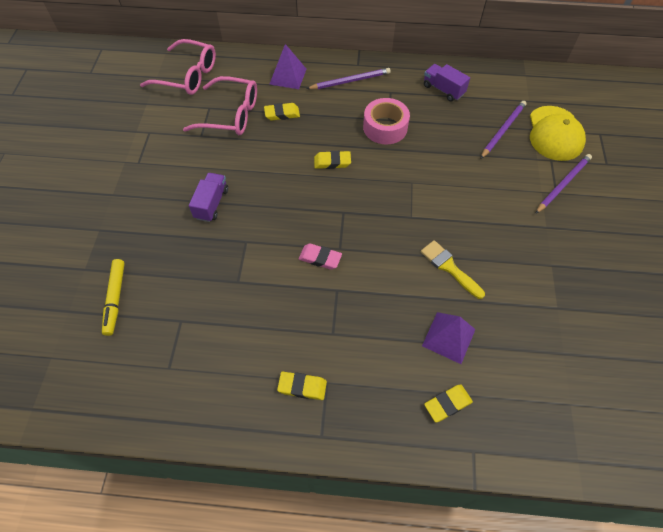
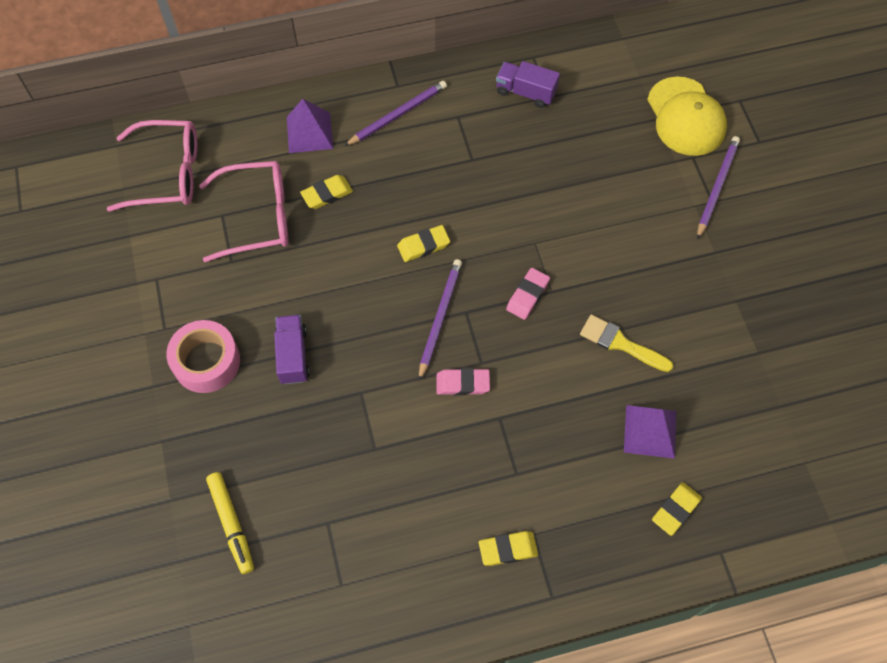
camera: 20 degrees left, 5 degrees up
(385, 127) = (471, 173): pink tape -> pink tape (206, 361)
(392, 214) = (527, 295): none -> pink eraser
(503, 130) = (621, 131): purple pencil -> purple pencil (440, 318)

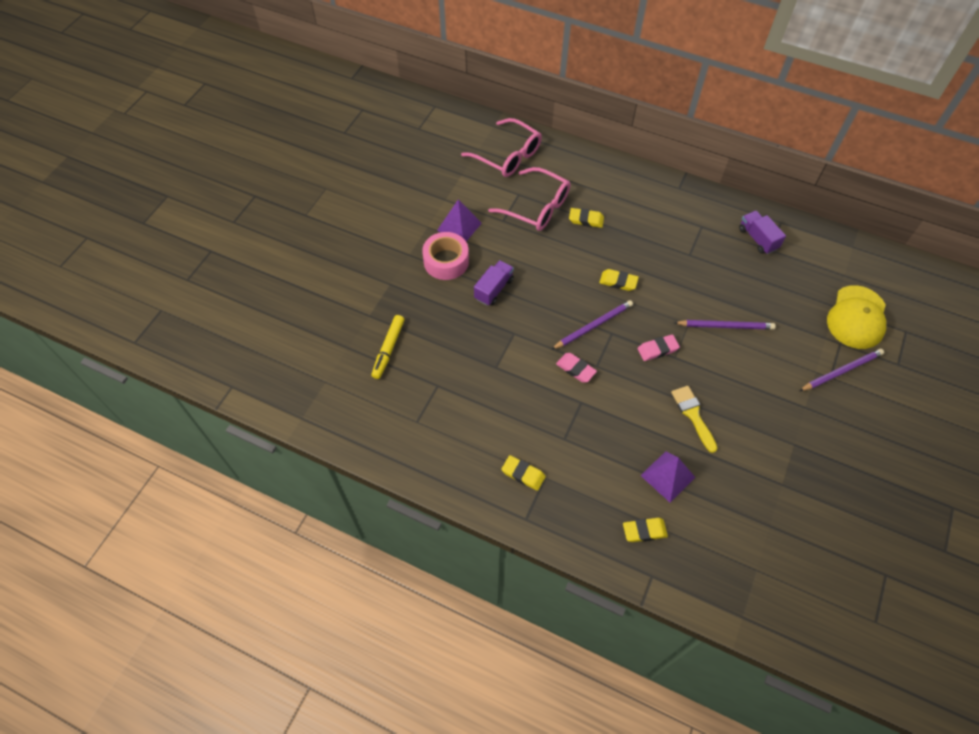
camera: 40 degrees right, 5 degrees down
(309, 132) = (604, 182): purple pyramid -> purple pyramid (459, 226)
(398, 115) = (665, 203): purple pencil -> purple pencil (725, 326)

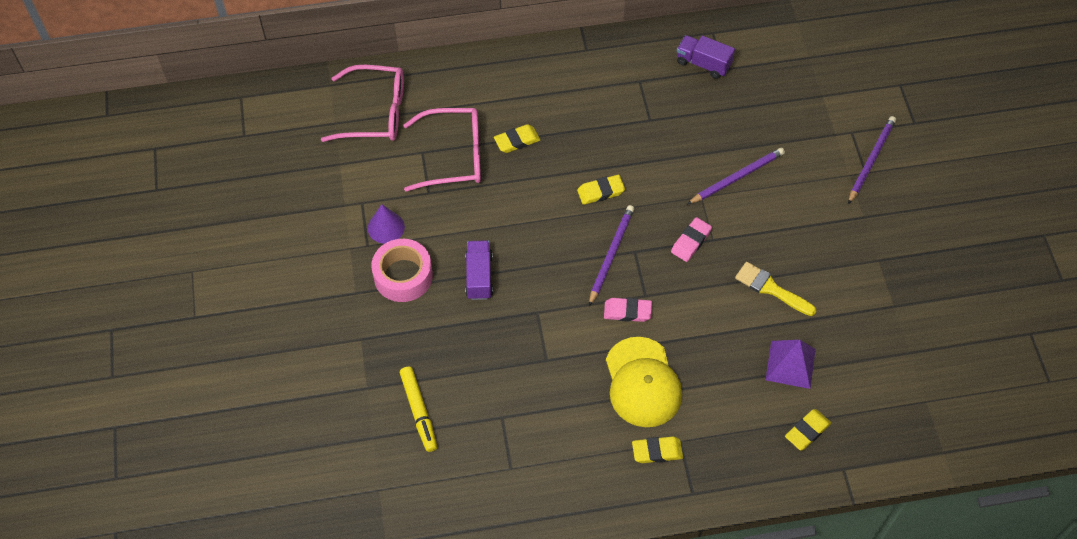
camera: 35 degrees left, 0 degrees up
(459, 226) = (386, 227): purple pyramid -> purple cone
(856, 317) = (848, 96): yellow cap -> yellow cap (642, 382)

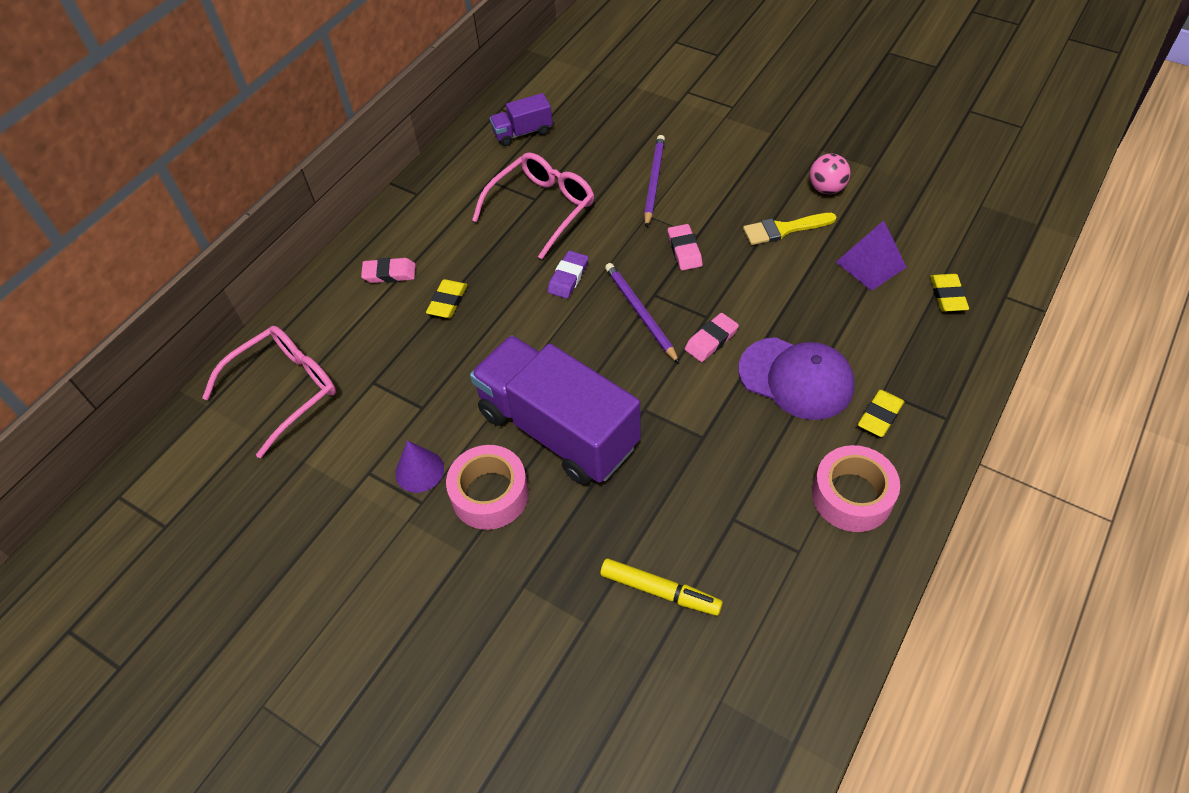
camera: 45 degrees left, 5 degrees down
(453, 156) = (407, 360): pink glasses -> pink glasses (542, 208)
(479, 276) = (558, 429): purple truck -> purple truck, size x2.21
(508, 91) = (389, 273): none -> pink eraser
(578, 473) = (852, 496): none -> pink tape
(600, 192) = (568, 277): yellow eraser -> purple eraser
(642, 382) = (796, 378): yellow cap -> purple cap
(840, 289) = (826, 188): none -> pink ball
(871, 160) = (725, 97): purple pencil -> none

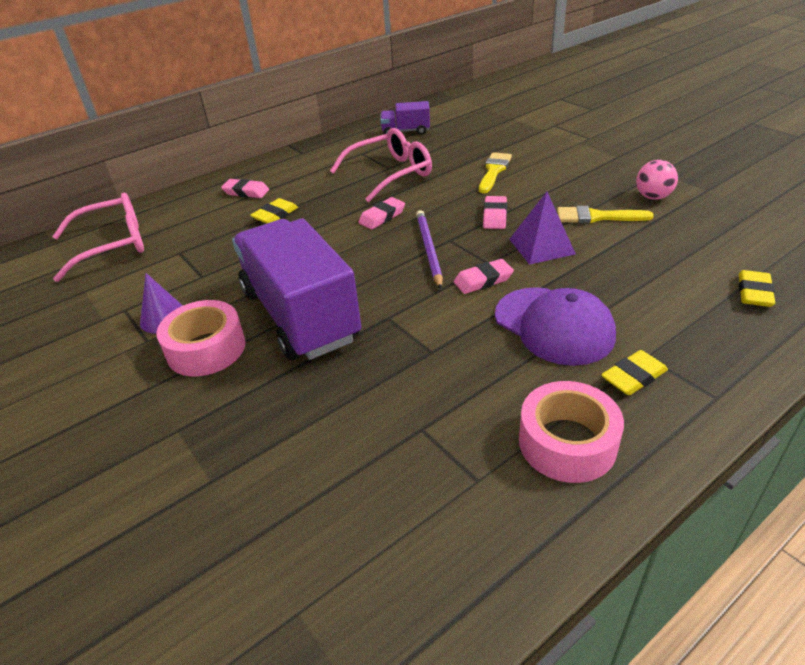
camera: 20 degrees right, 15 degrees down
(568, 277) = (382, 217): purple eraser -> pink eraser
(654, 181) = (494, 171): purple pencil -> yellow brush
(660, 591) = (303, 474): yellow marker -> none
(871, 264) = (676, 254): purple pyramid -> purple pyramid (541, 246)

